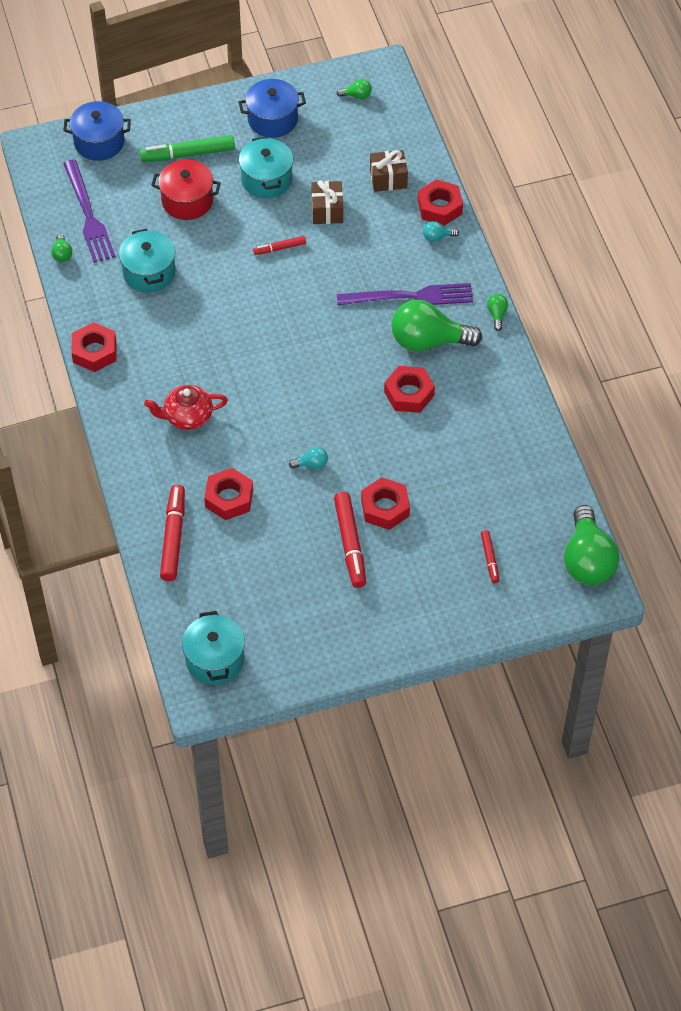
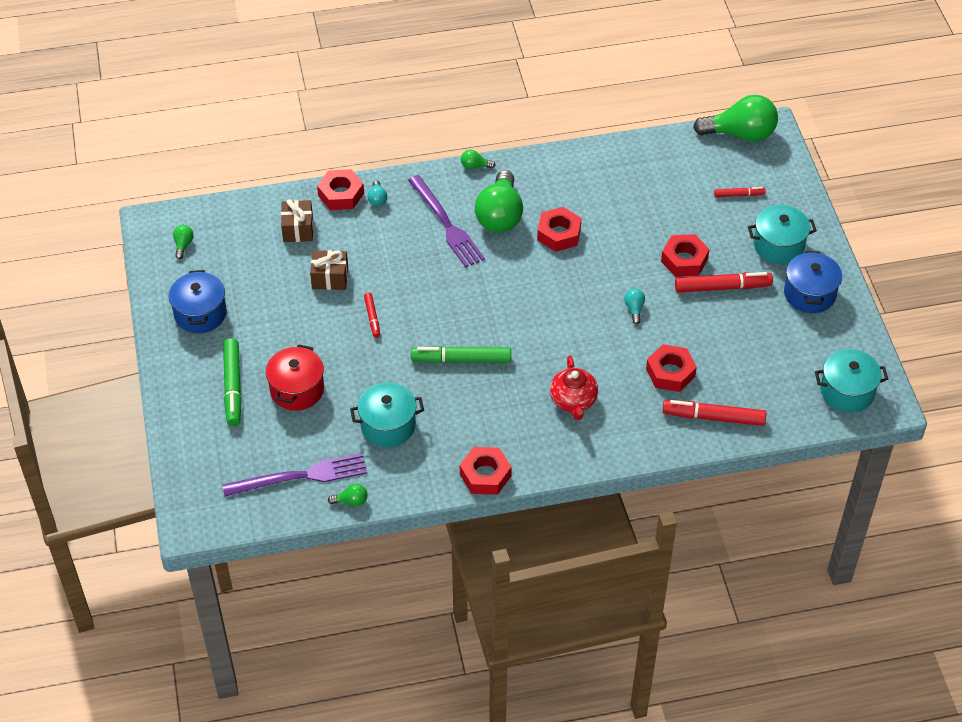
camera: 85 degrees left, 5 degrees down
(99, 142) = (199, 464): blue pot -> blue pot (809, 294)
(232, 323) = (461, 360): none -> green marker
(266, 180) = (281, 323): turquoise pot -> turquoise pot (778, 245)
(410, 297) = (446, 224): purple fork -> purple fork turned 150 degrees clockwise

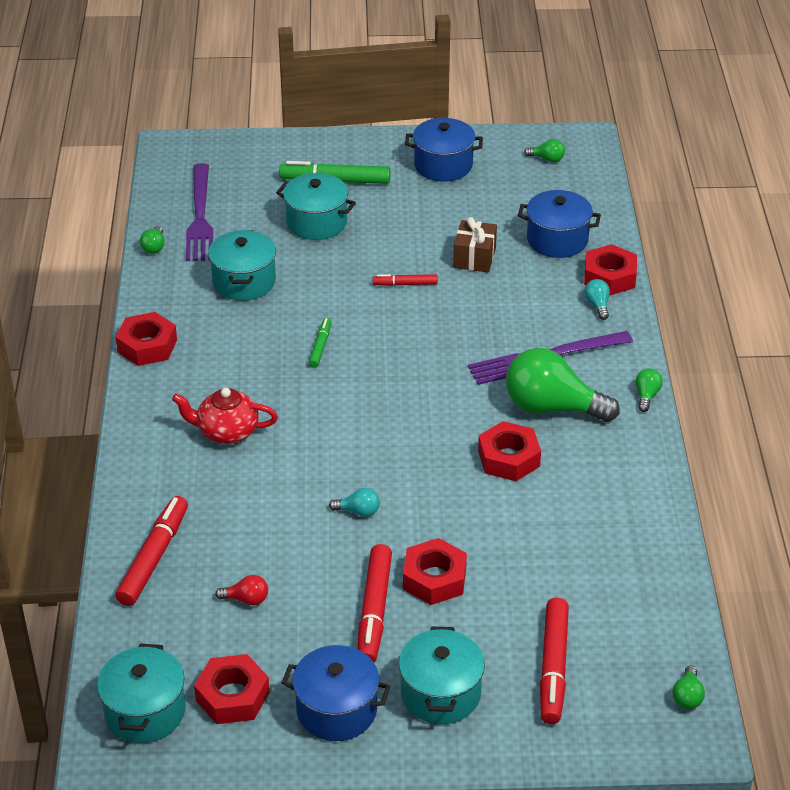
camera: 100 degrees right, 10 degrees down
(297, 389) = (316, 222): red pot -> turquoise pot
(298, 229) = (557, 240): brown gift -> blue pot
(377, 199) = (597, 305): turquoise light bulb -> turquoise light bulb turned 75 degrees clockwise
(461, 360) = (320, 346): green marker -> green marker, size x0.55
(670, 373) = (240, 528): red nut -> red nut (232, 696)
(735, 357) = (246, 599): none -> red light bulb
(739, 195) = (553, 667): red marker -> red marker, size x1.83
(740, 134) = (687, 696): green light bulb -> green light bulb, size x0.42

